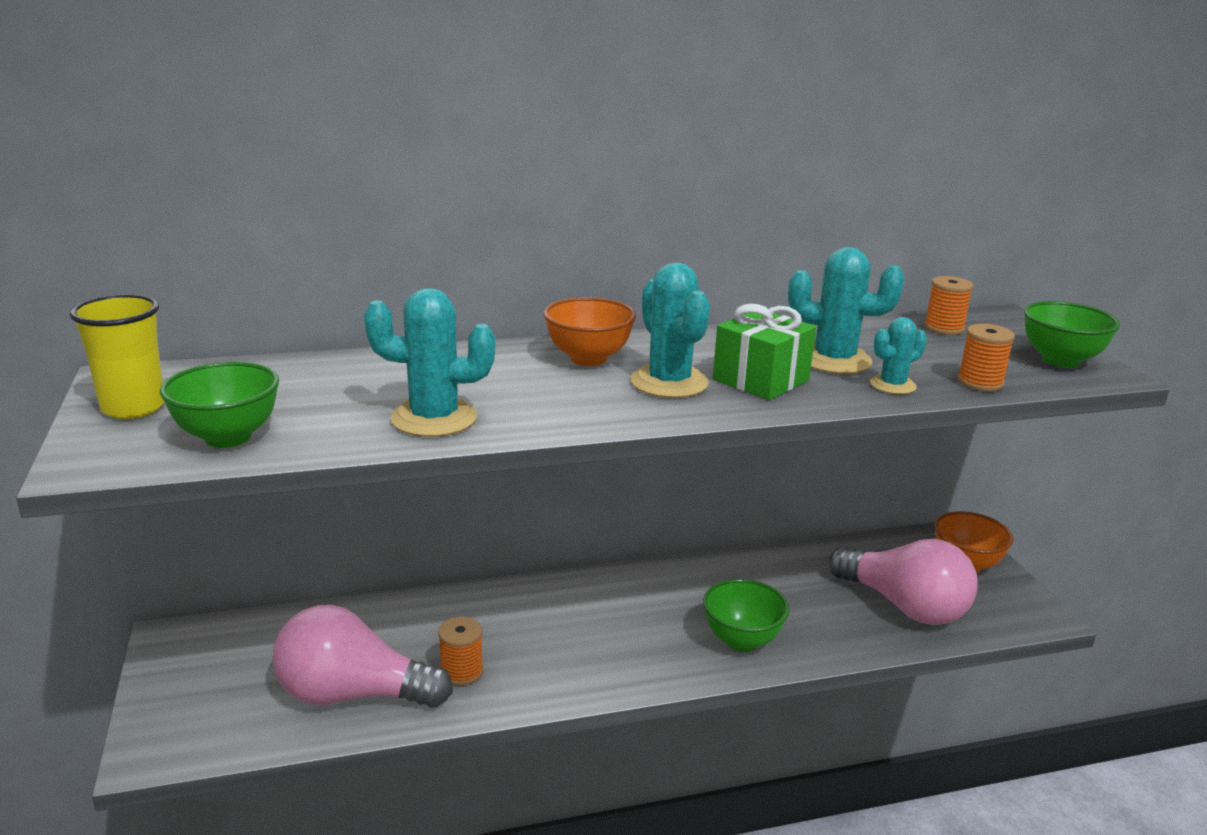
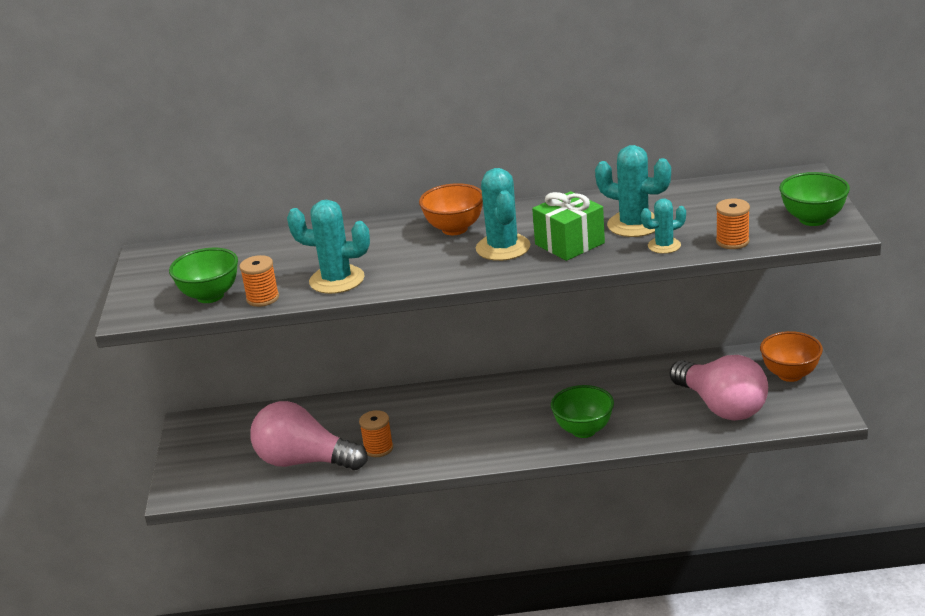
camera: 15 degrees right, 5 degrees up
(133, 408) = (155, 276): yellow cup -> none
(944, 328) = (742, 191): orange spool -> orange spool (263, 298)

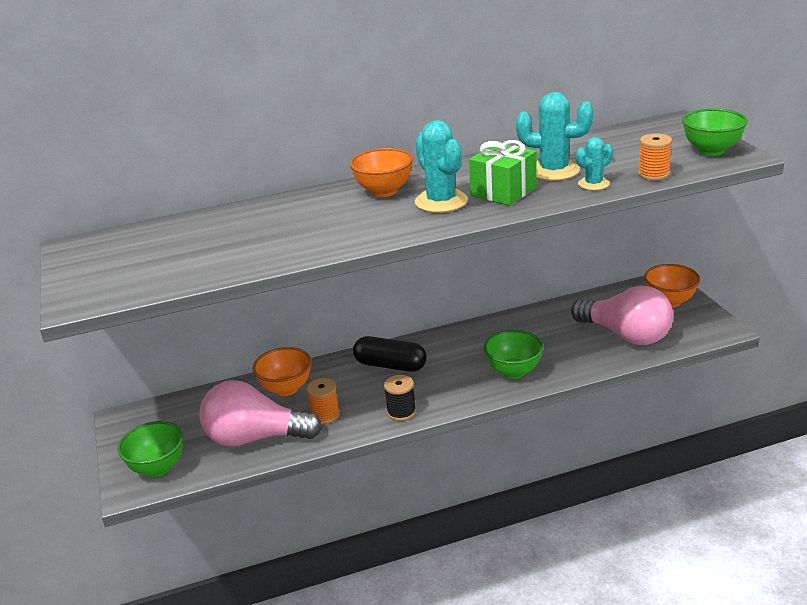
camera: 15 degrees left, 0 degrees up
(210, 296) = (158, 276): green bowl -> green bowl (158, 468)
(263, 298) = (217, 271): orange spool -> none
(337, 280) = (288, 246): turquoise cactus -> none
(351, 416) = (286, 389): none -> orange bowl
(453, 456) = (401, 412): none -> black spool
(462, 406) = (390, 365): none -> black capsule

